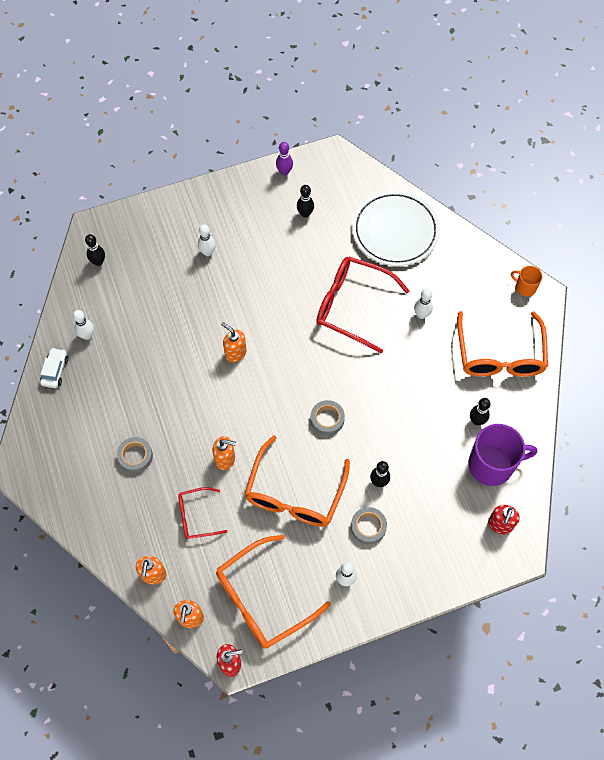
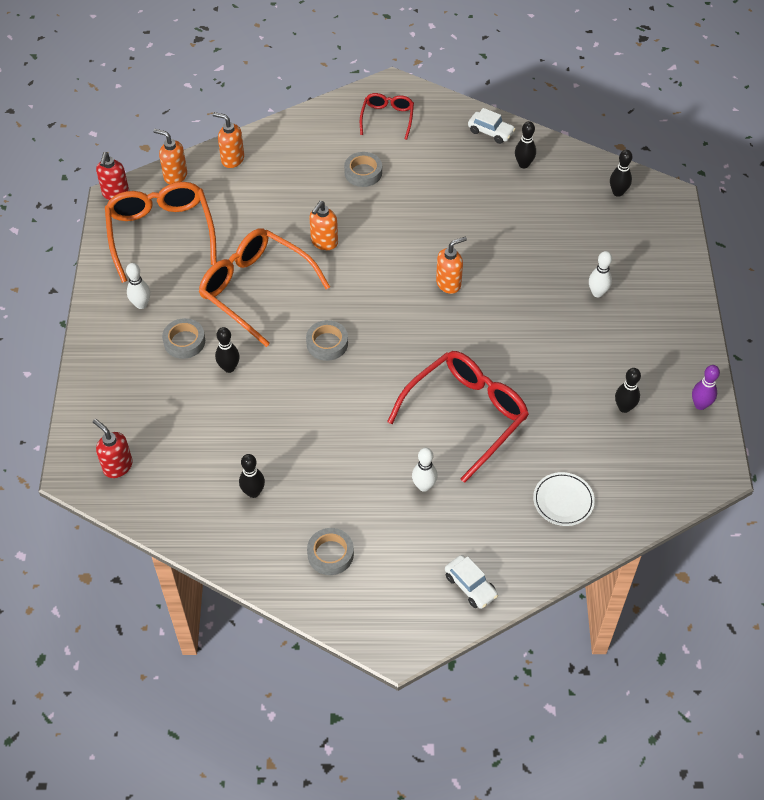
camera: 110 degrees right, 10 degrees down
(87, 335) = (523, 164): white bowling pin -> black bowling pin
(197, 516) = (273, 205): red glasses -> red glasses (387, 119)
(395, 231) = (563, 501): white plate -> white plate, size x0.49
(481, 266) = (470, 586): none -> white car
(492, 465) = (191, 486): purple mug -> none
(499, 354) = (330, 554): orange glasses -> grey tape
(525, 287) = (416, 627): orange mug -> none

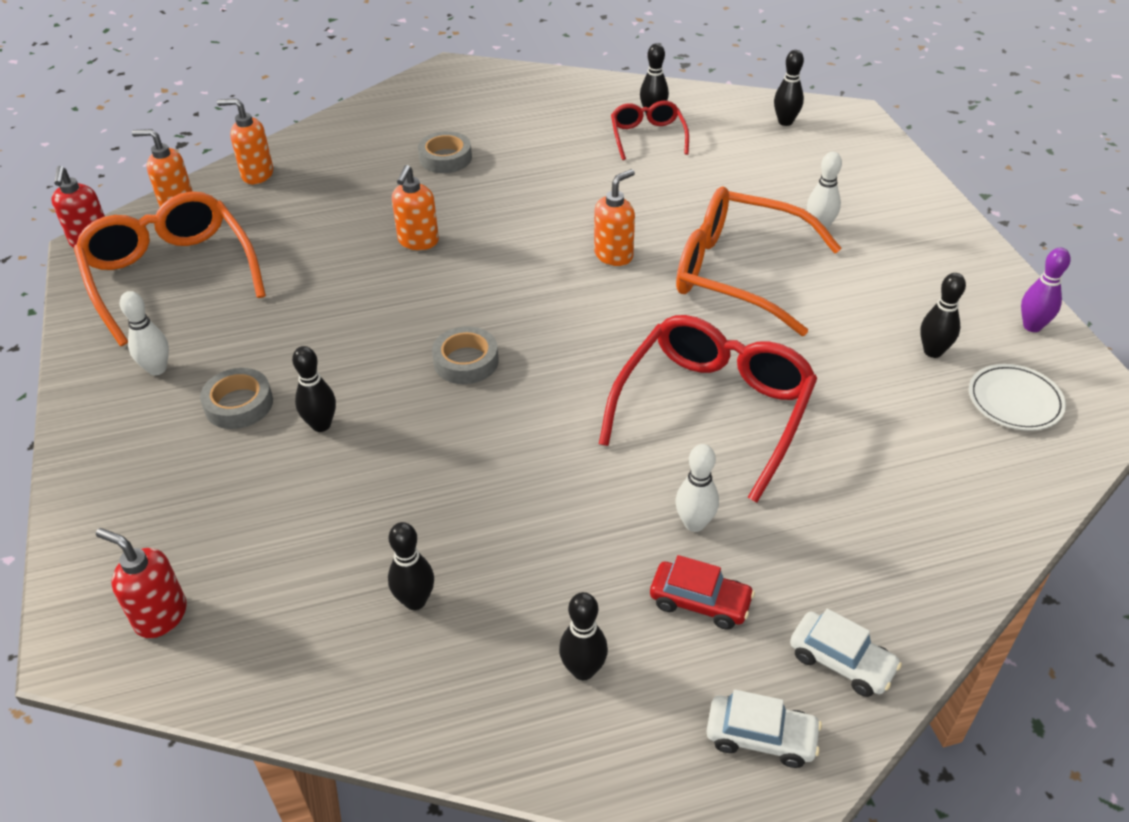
camera: 15 degrees left, 10 degrees down
(256, 290) = (336, 316): orange glasses -> orange glasses (740, 273)
(330, 554) = (583, 670): grey tape -> black bowling pin
(387, 119) = (457, 100): red glasses -> red glasses (648, 137)
(408, 533) = (700, 602): none -> red car
(490, 132) = (595, 91): white car -> white car (761, 737)
(563, 501) = (917, 494): white plate -> white plate (1014, 401)

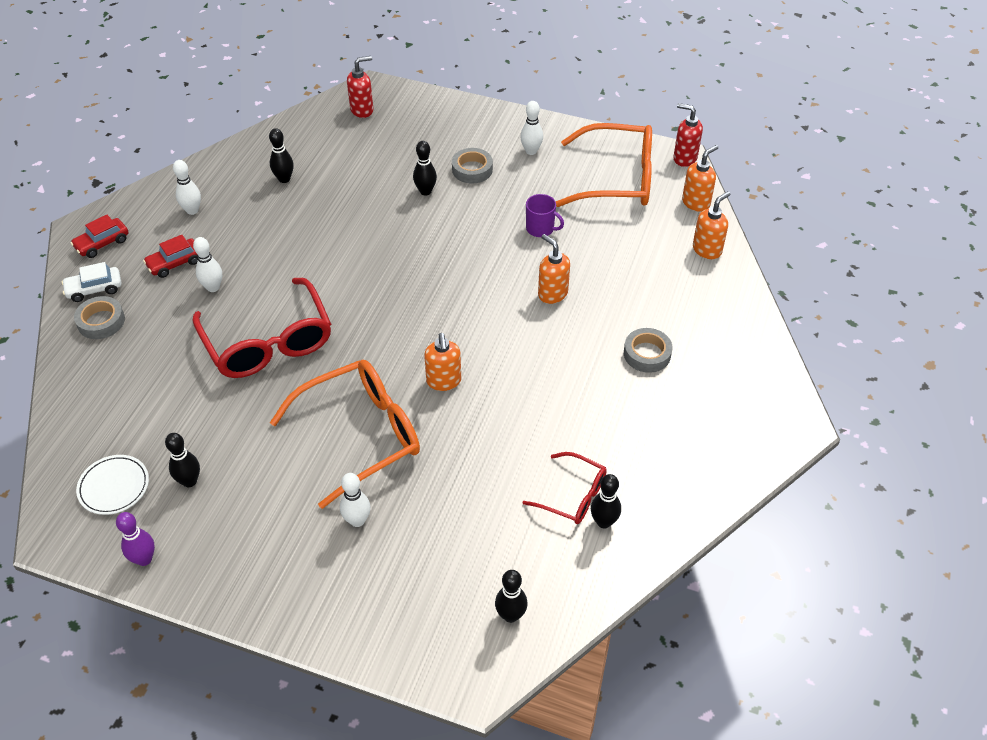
camera: 125 degrees right, 5 degrees up
(316, 294) = (540, 229): none -> purple mug
(466, 361) = (416, 263): grey tape -> grey tape (101, 321)
(583, 670) = (192, 210): black bowling pin -> white bowling pin
(761, 737) = (102, 243): white car -> red car

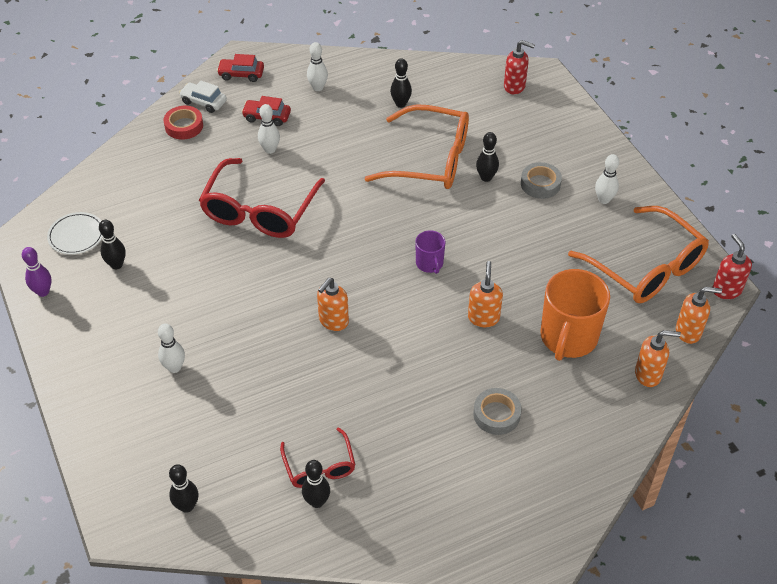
camera: 45 degrees right, 0 degrees up
(101, 321) = (184, 126): grey tape -> red tape
(359, 436) = (239, 315): orange glasses -> orange glasses (429, 159)
(540, 229) = (536, 264): purple mug -> purple mug (429, 263)
(627, 264) = (568, 337): none -> orange mug

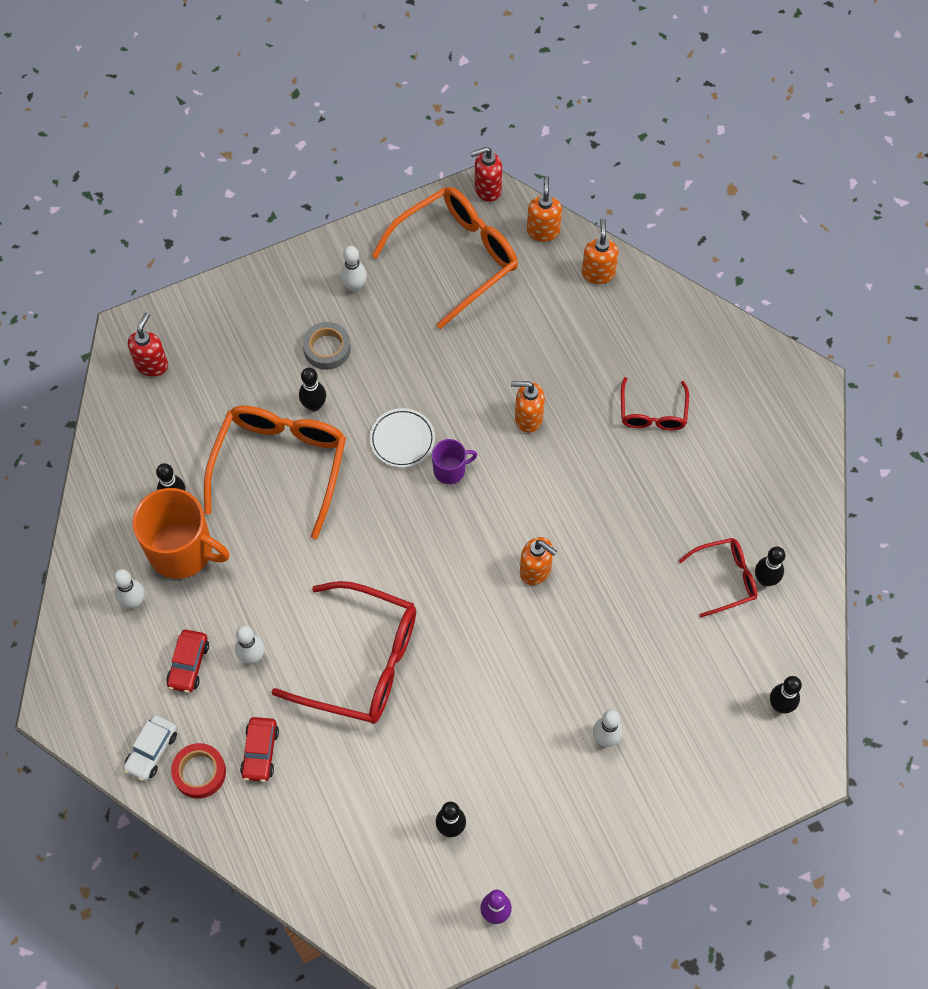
camera: 90 degrees left, 15 degrees up
(76, 235) = (401, 886): white plate -> white plate (402, 440)
(241, 74) = (97, 704): red car -> red car (260, 752)
(496, 414) = (653, 412): grey tape -> red glasses
(568, 337) = (553, 339): orange mug -> orange mug (182, 551)

